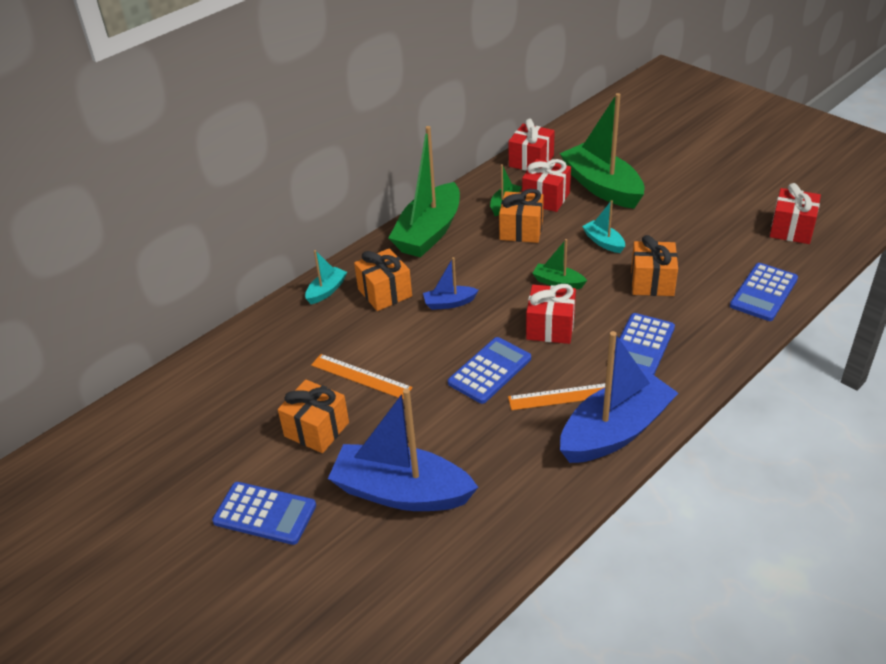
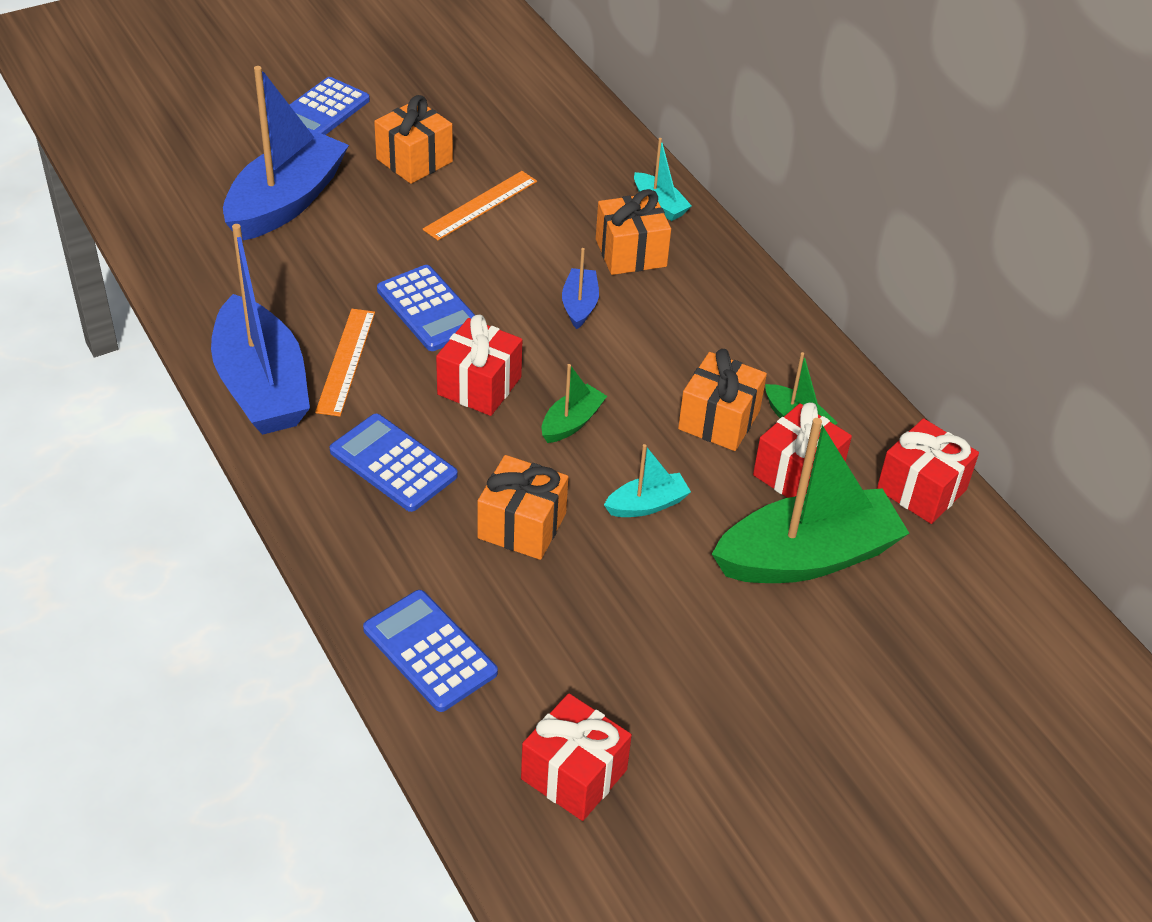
camera: 100 degrees right, 5 degrees up
(429, 232) = (753, 322): green boat -> none

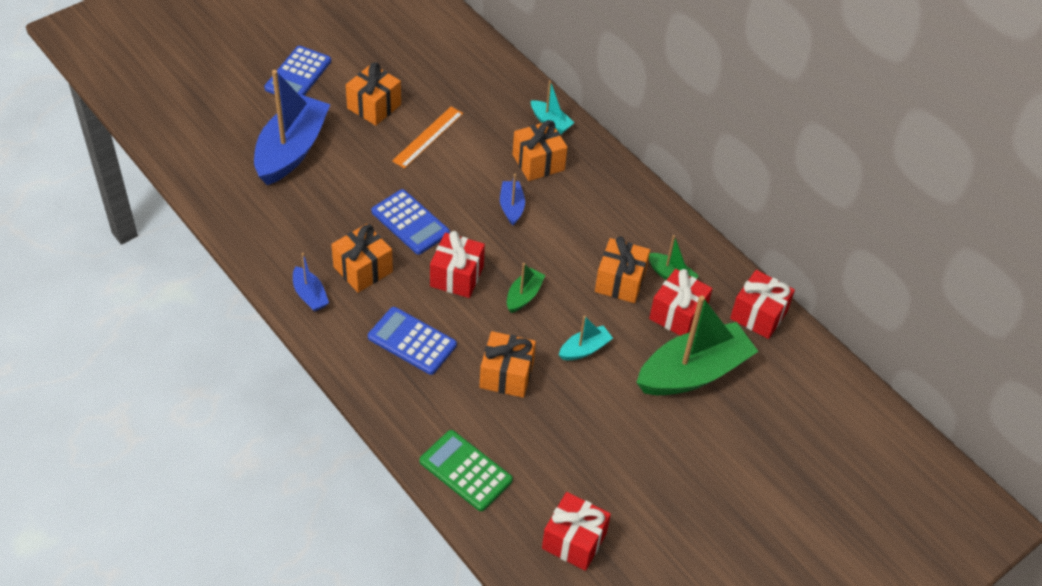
camera: 10 degrees left, 5 degrees up
(262, 386) = (310, 295): blue boat -> blue boat, size x0.46
(346, 361) = (363, 269): orange ruler -> orange gift
(430, 651) = (466, 471): blue calculator -> green calculator

